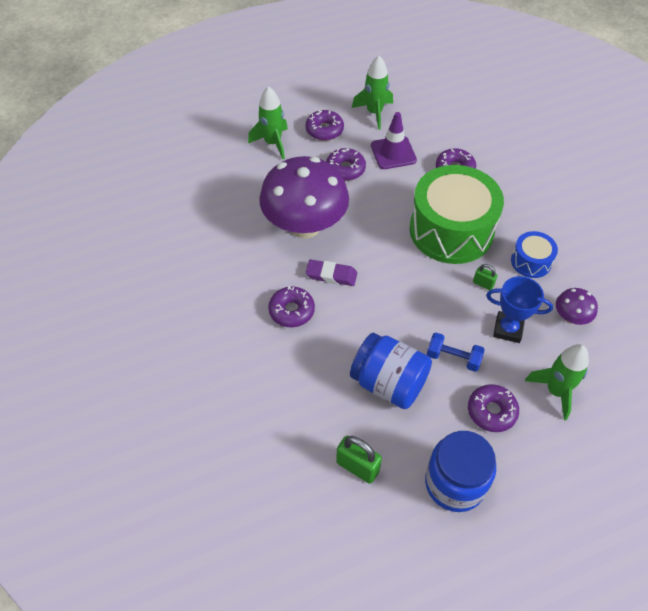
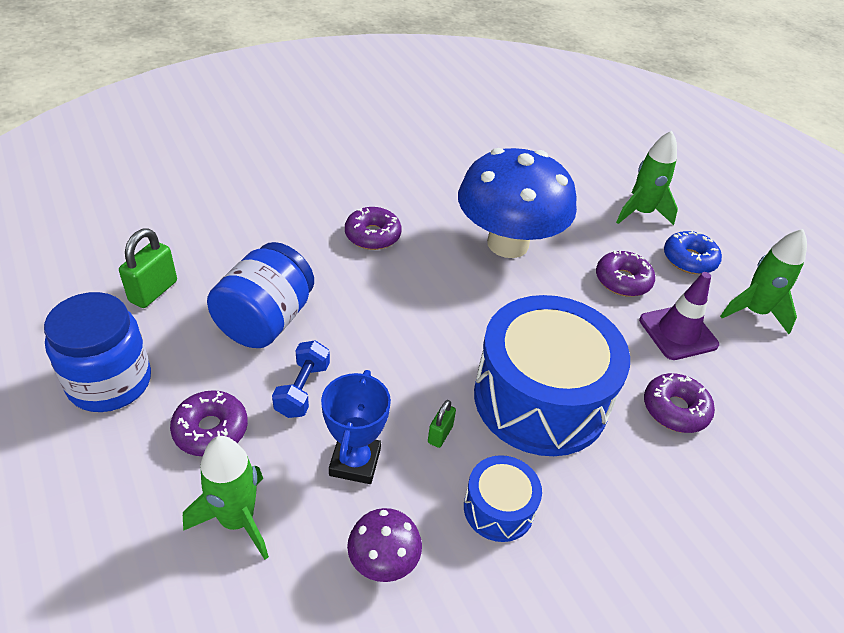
camera: 80 degrees right, 10 degrees down
(305, 226) = (507, 244): purple mushroom -> blue mushroom
(324, 130) = (689, 259): purple donut -> blue donut
(331, 275) = (431, 268): purple eraser -> none
(451, 230) = (540, 398): green drum -> blue drum

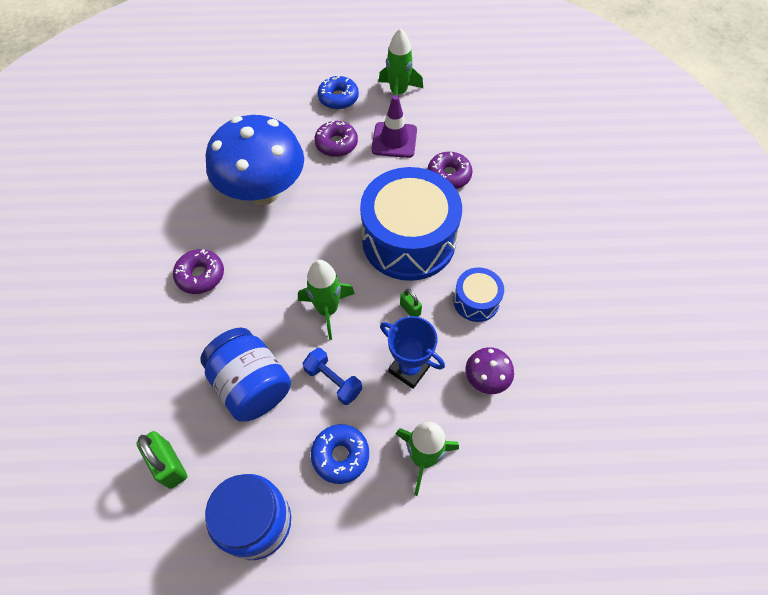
camera: 60 degrees left, 15 degrees up
(211, 430) = (340, 455): purple donut -> blue donut
(641, 213) = (280, 98): green rocket -> green rocket (327, 310)

